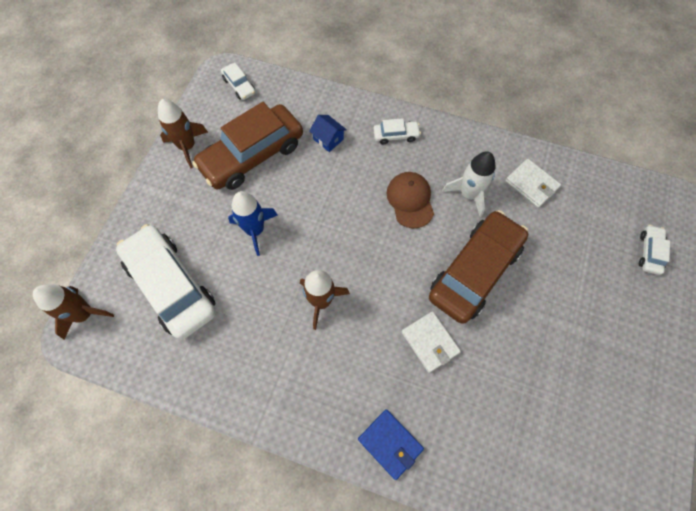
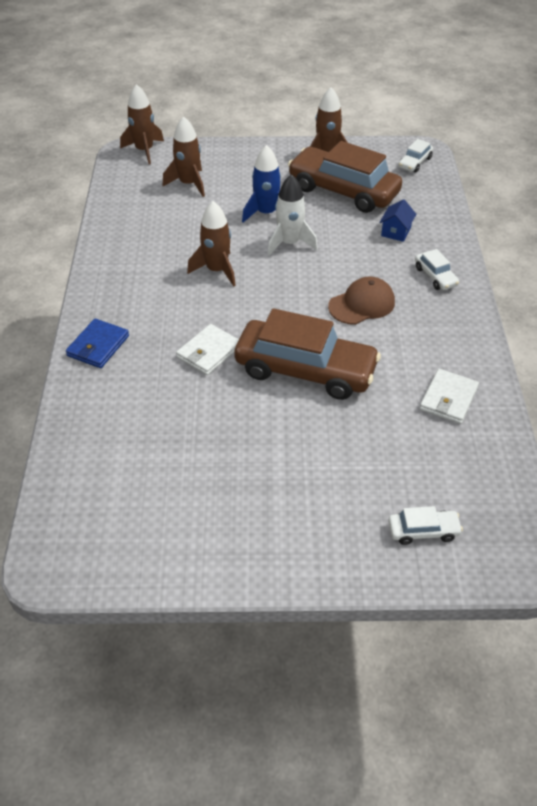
camera: 70 degrees right, 20 degrees down
(171, 286) = (189, 184): white car -> brown rocket
(468, 194) = (399, 347): white rocket -> white rocket (289, 243)

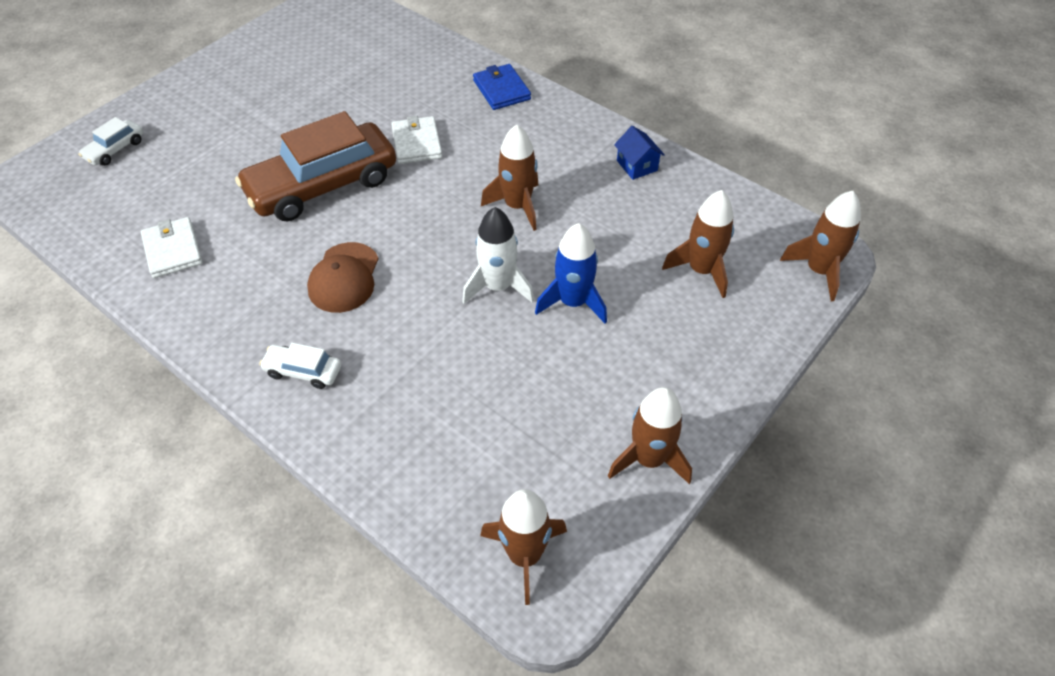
camera: 130 degrees right, 5 degrees up
(343, 191) = (543, 409): brown car -> none
(396, 232) = (410, 398): blue house -> blue house (637, 165)
(415, 163) = (524, 555): white car -> brown rocket

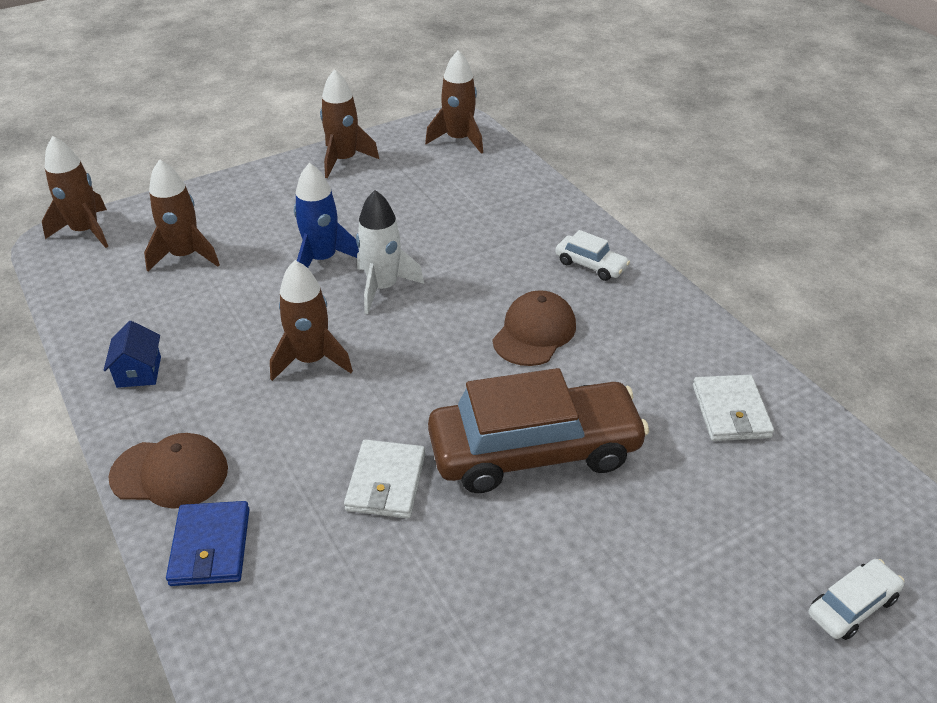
camera: 160 degrees left, 10 degrees down
(556, 115) = (170, 473): none -> brown cap

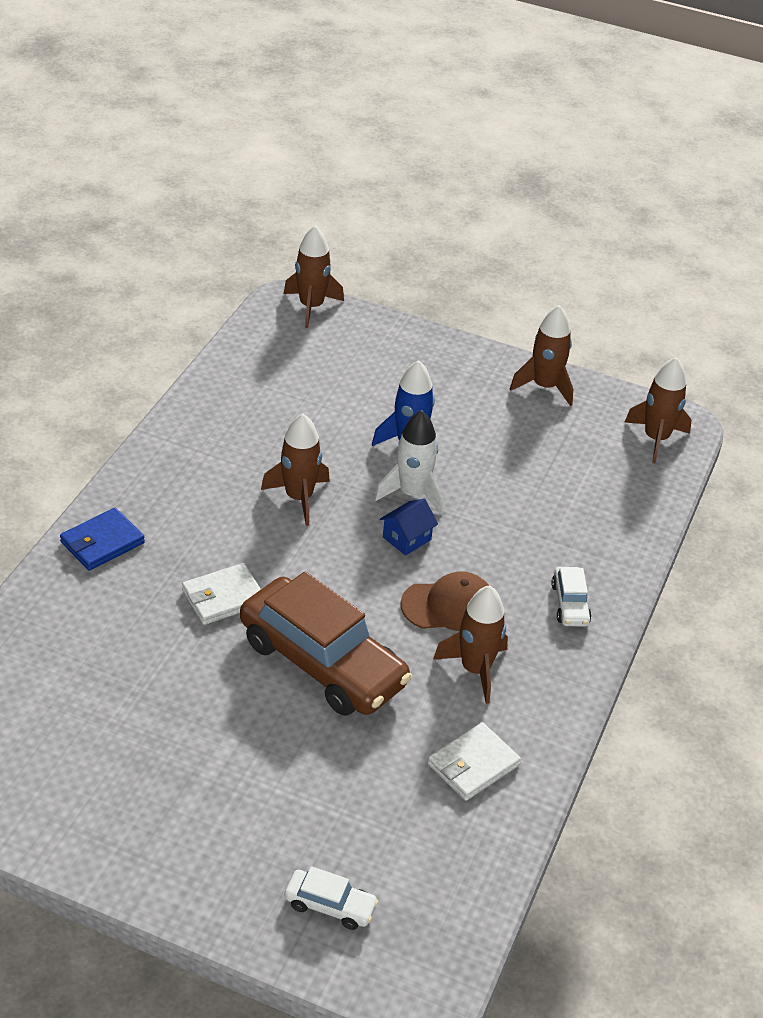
camera: 50 degrees right, 0 degrees up
(139, 372) = (208, 421): blue house -> blue house (406, 538)
(170, 473) = (140, 489): brown cap -> none
(185, 256) = (338, 371): brown rocket -> brown rocket (475, 669)

